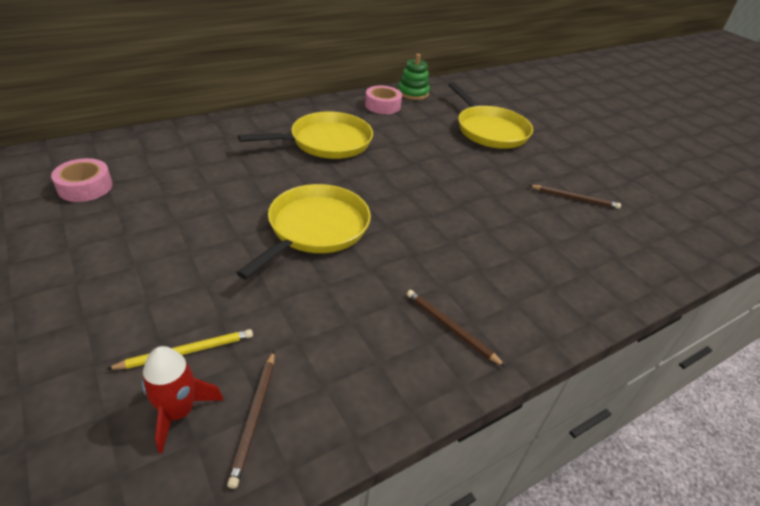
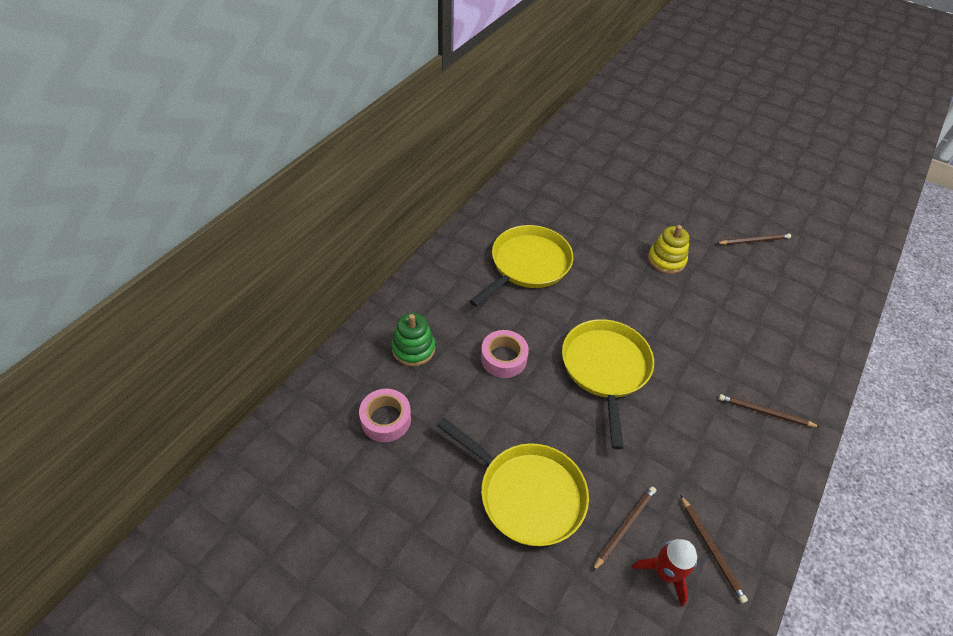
camera: 25 degrees left, 10 degrees up
(187, 351) = (625, 527): yellow pencil -> brown pencil
(382, 105) = (532, 193): pink tape -> pink tape (503, 358)
(413, 93) = (542, 164): green stacking toy -> green stacking toy (413, 349)
(463, 181) = (666, 260): none -> yellow stacking toy
(490, 130) = (640, 187): yellow pan -> yellow pan (527, 494)

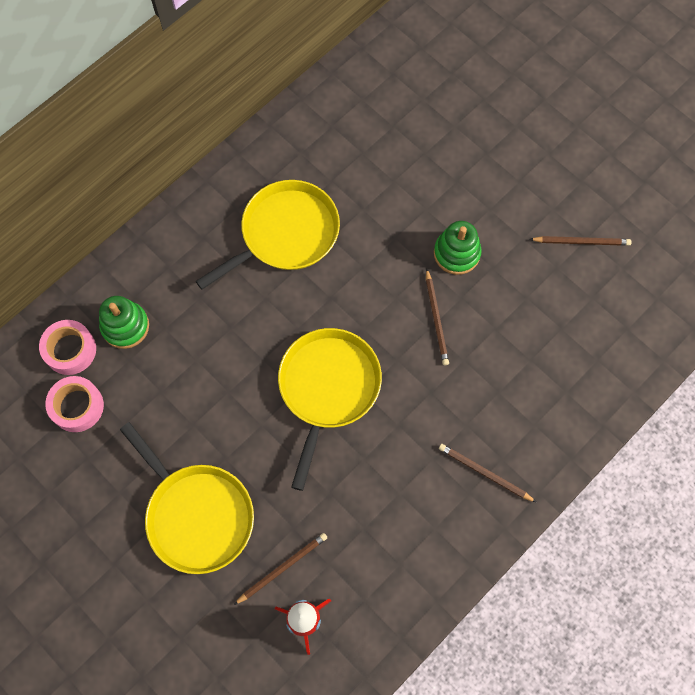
camera: 15 degrees right, 20 degrees up
(503, 358) = (220, 355): pink tape -> pink tape (70, 350)
(666, 260) = (456, 253): yellow stacking toy -> green stacking toy
(711, 549) = (360, 607): brown pencil -> brown pencil (436, 319)

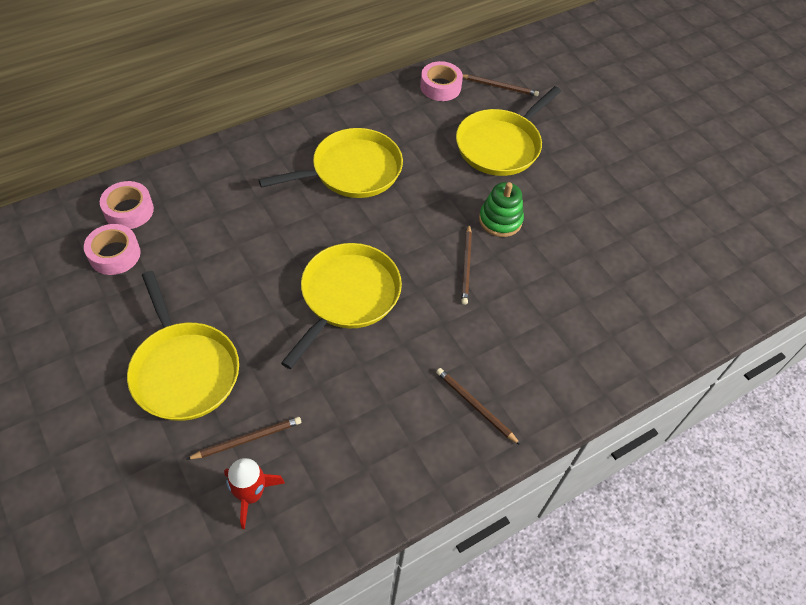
camera: 10 degrees right, 15 degrees down
(125, 326) = (185, 204): green stacking toy -> none
(348, 93) = (440, 87): none -> pink tape
(433, 156) = (500, 145): none -> yellow pan
(581, 242) = (618, 238): brown pencil -> brown pencil (499, 86)

